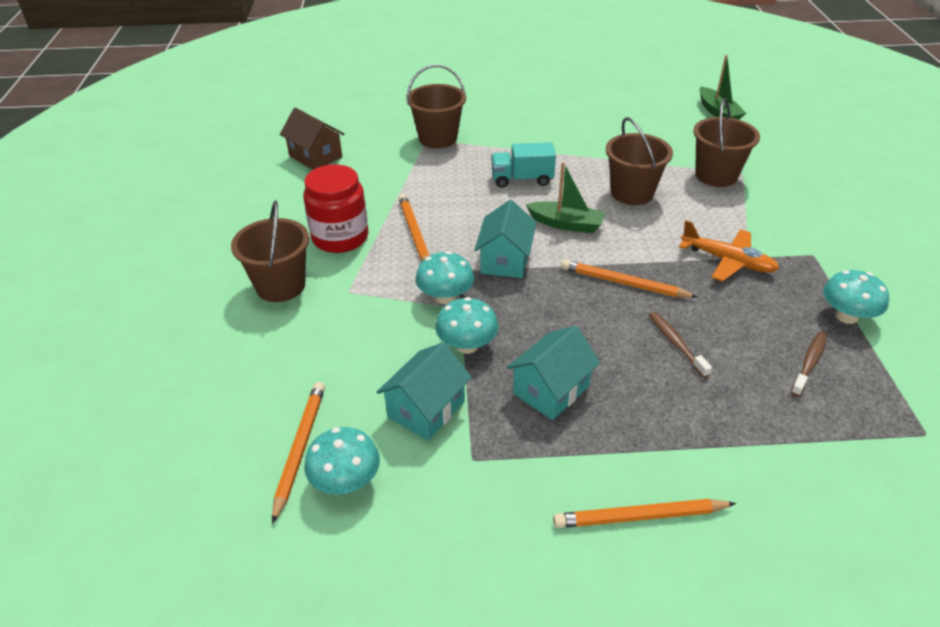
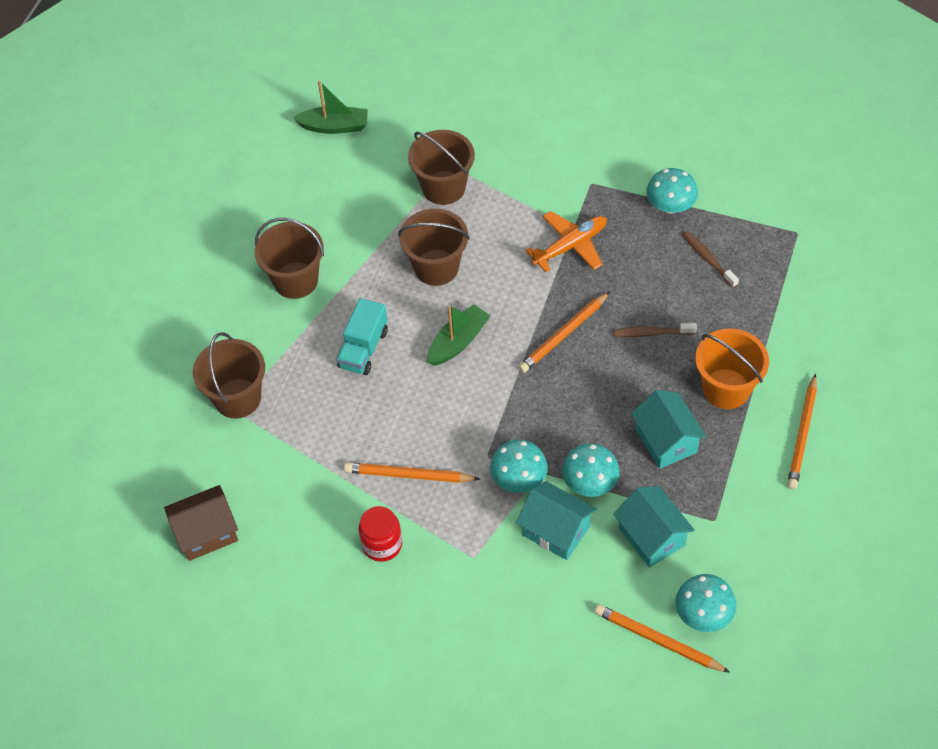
camera: 65 degrees left, 15 degrees up
(281, 286) = (437, 616): brown bucket -> brown bucket (295, 280)
(340, 237) = (382, 544): red jar -> red jar, size x0.65
(505, 260) = (489, 412): turquoise house -> turquoise house (555, 530)
(652, 424) = (726, 389): none -> orange bucket

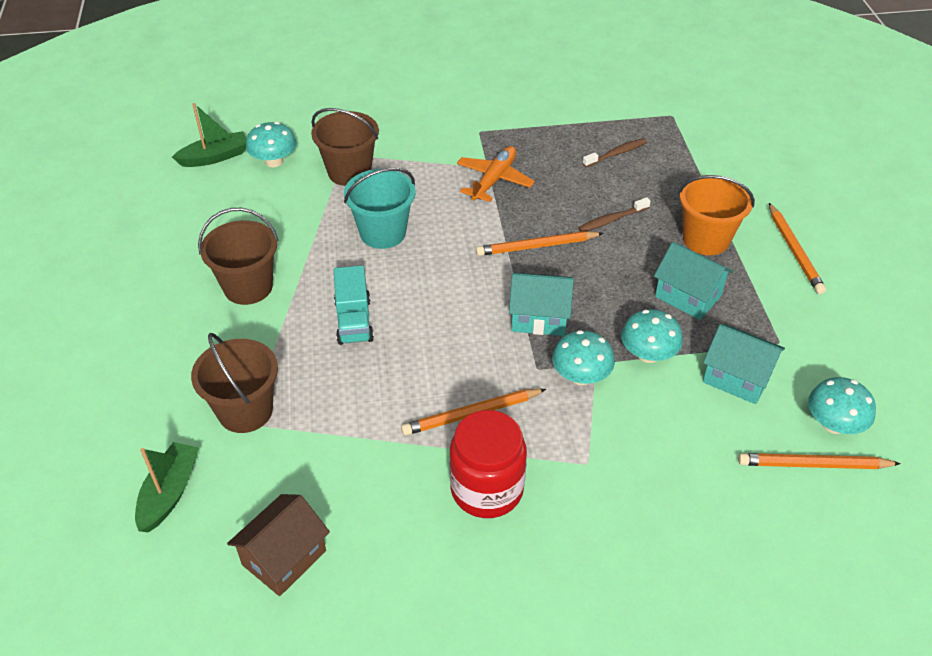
camera: 30 degrees left, 10 degrees down
(382, 544) = (487, 489): red jar -> red jar, size x1.55
(436, 267) = (383, 233): brown bucket -> turquoise bucket
(458, 342) = (443, 284): green boat -> green boat (169, 493)
(555, 530) = (648, 407): turquoise house -> turquoise house (539, 317)
(563, 335) = (536, 246): orange pencil -> orange pencil turned 60 degrees clockwise
(670, 206) = (557, 127): turquoise mushroom -> turquoise mushroom (274, 161)
(708, 259) = (616, 153): brown toothbrush -> brown toothbrush turned 120 degrees clockwise

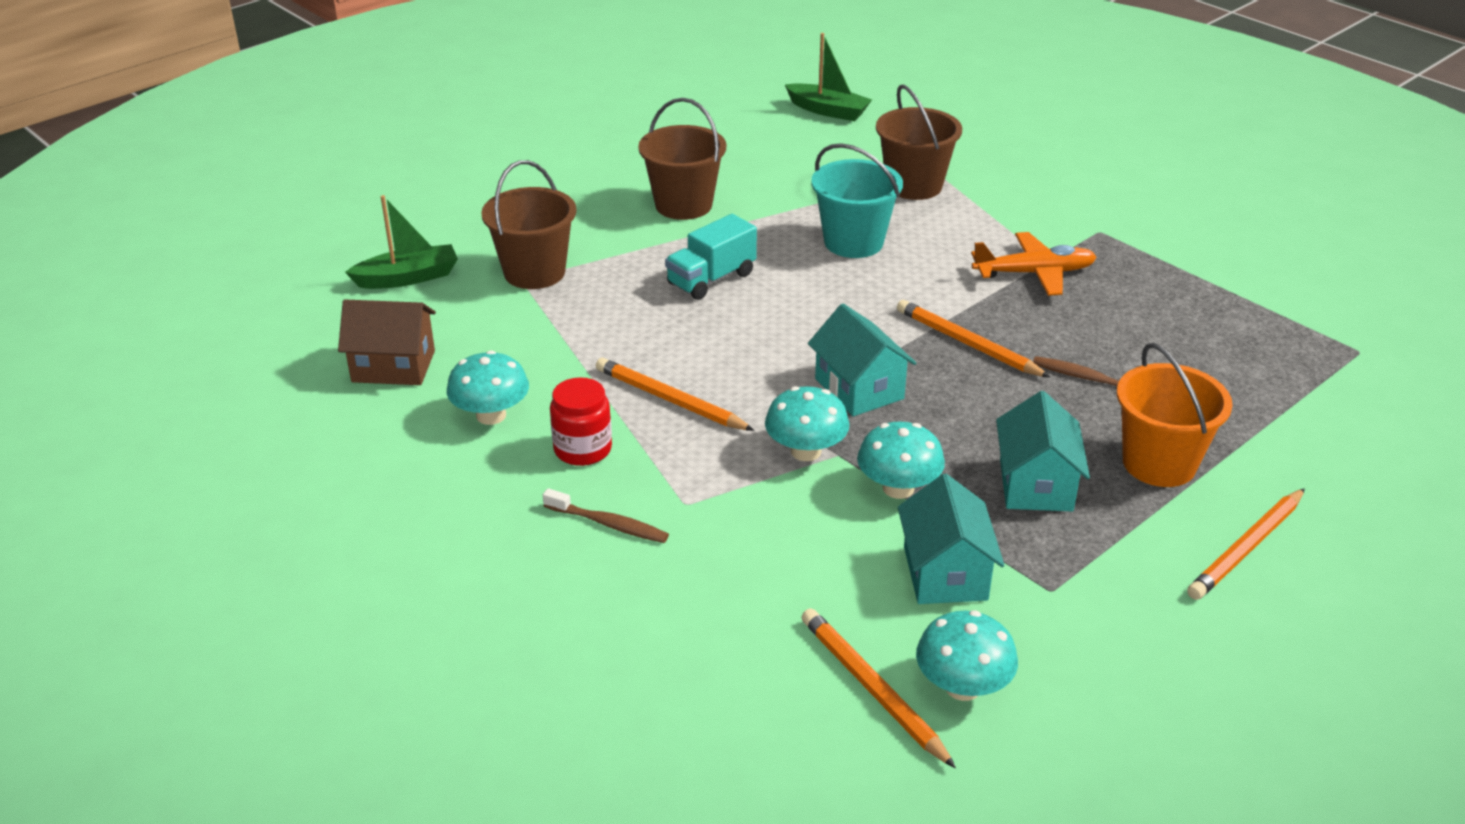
camera: 55 degrees right, 10 degrees down
(274, 161) = (867, 141): turquoise mushroom -> turquoise mushroom (491, 415)
(487, 489) = (583, 449): red jar -> red jar, size x0.65
(616, 153) = (1213, 337): brown toothbrush -> brown toothbrush (609, 524)

